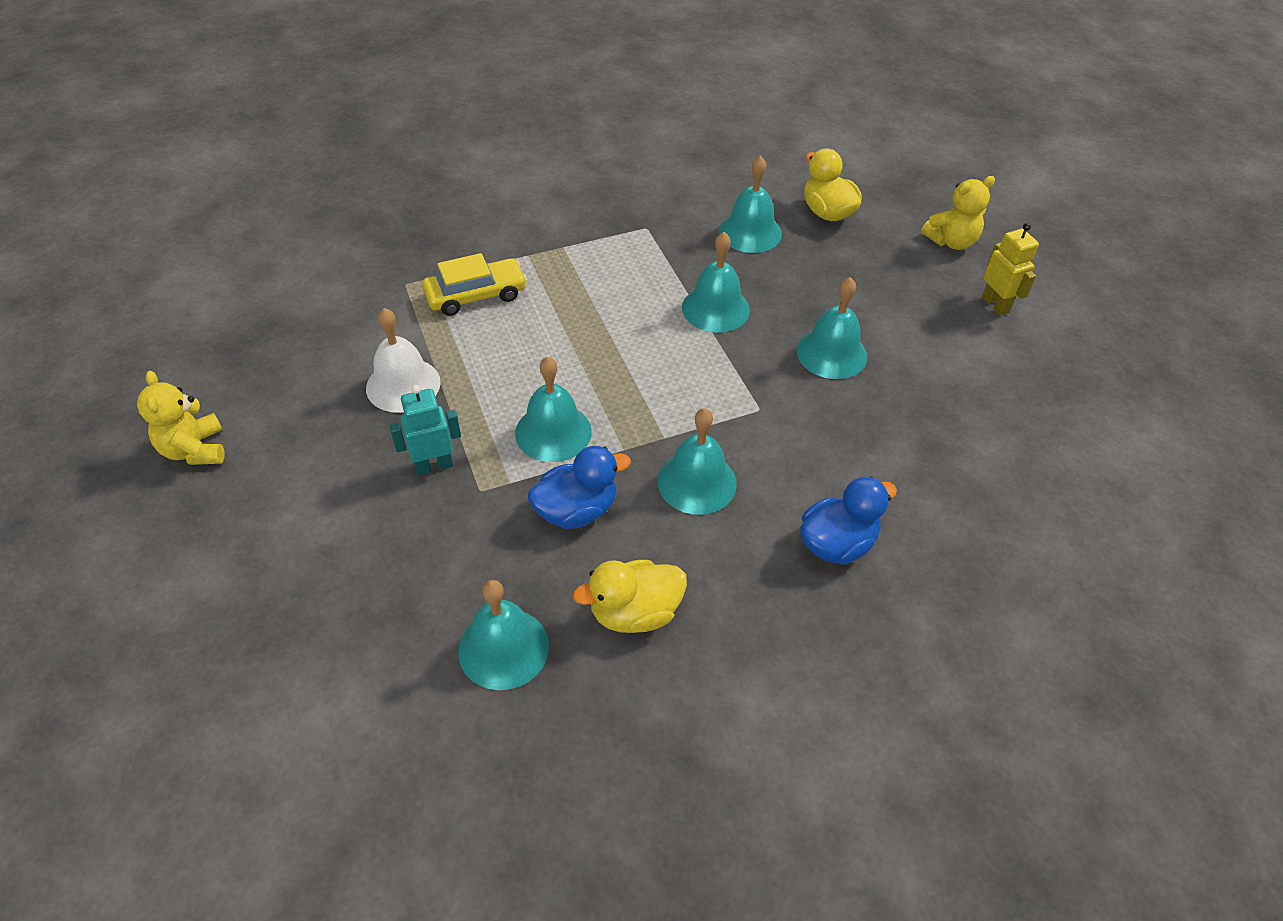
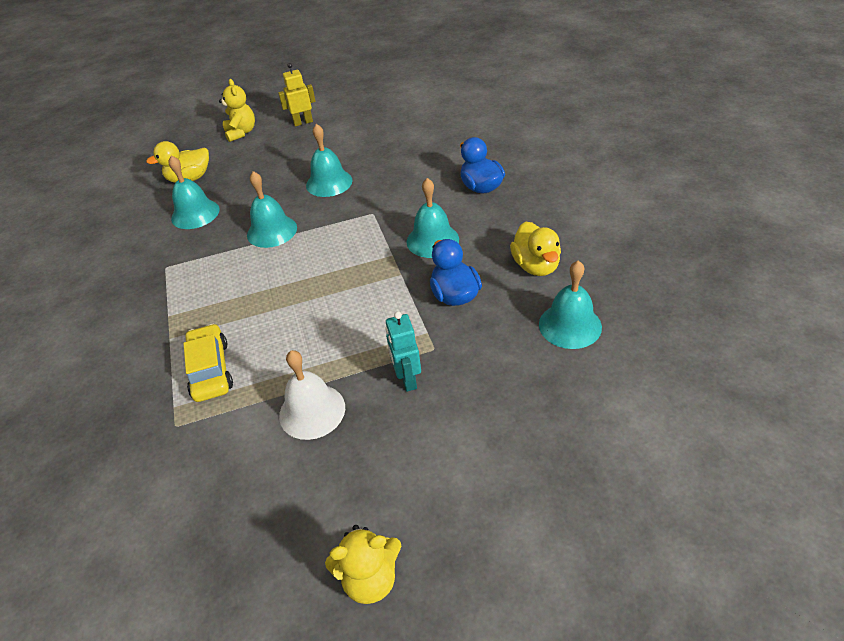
camera: 80 degrees left, 5 degrees down
(553, 432) = (380, 311): turquoise bell -> none

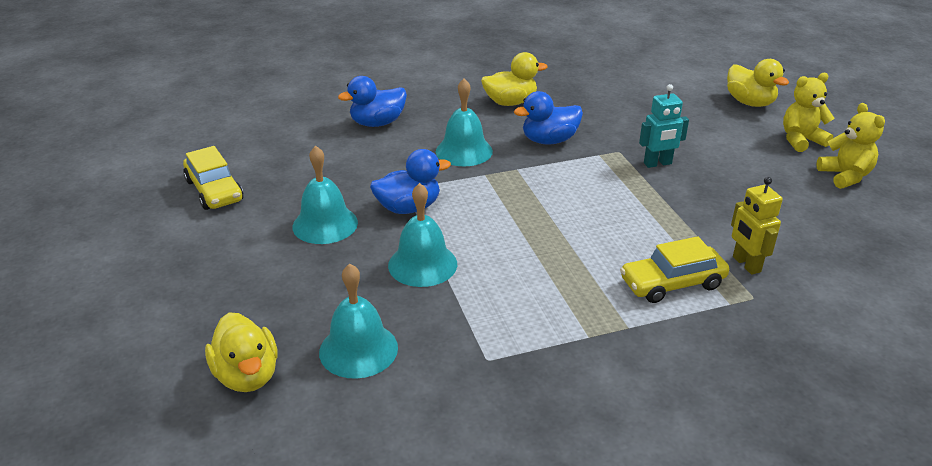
camera: 95 degrees left, 10 degrees down
(241, 132) = (119, 330): yellow teddy bear -> yellow teddy bear (801, 140)
(303, 122) = (134, 261): yellow robot -> yellow robot (746, 264)
(312, 411) = (707, 211): white bell -> none
(344, 218) = (408, 208): none -> blue duck
(377, 132) = (214, 190): none -> yellow car
(570, 325) = (584, 93): turquoise bell -> none
(578, 505) = (750, 102): none -> yellow duck

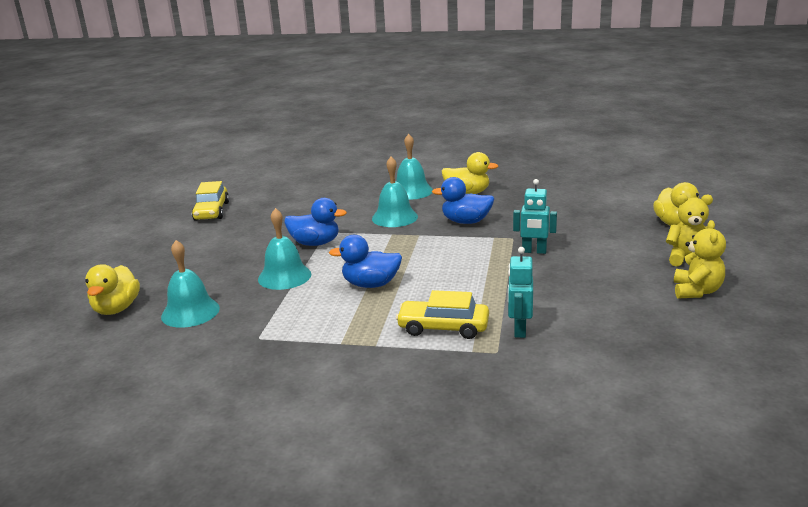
camera: 30 degrees right, 10 degrees down
(325, 224) = (253, 242): turquoise bell -> turquoise bell (411, 191)
(377, 123) = (356, 191): blue duck -> blue duck (371, 284)
(746, 264) = (519, 330): yellow robot -> turquoise robot

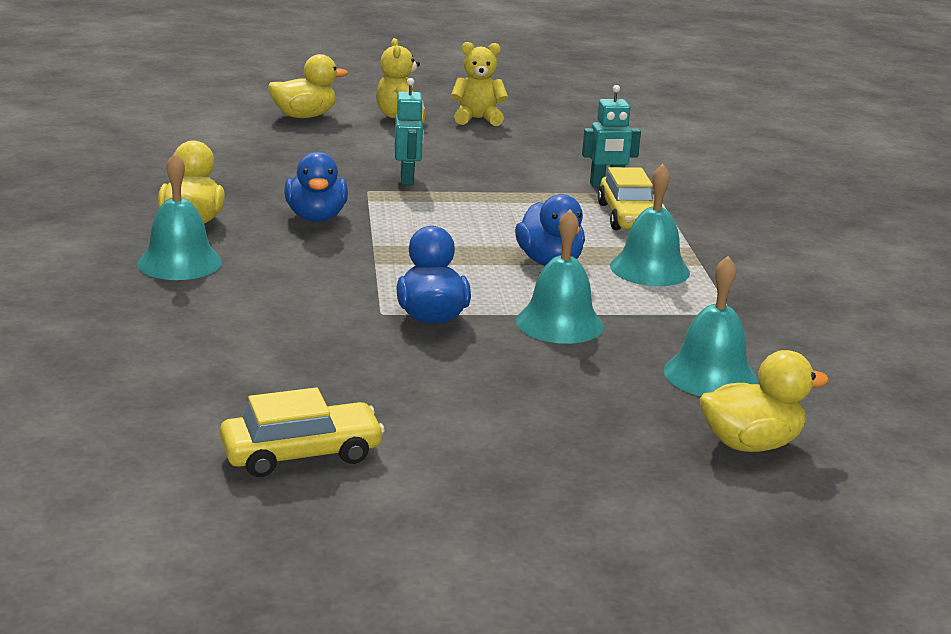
camera: 110 degrees left, 0 degrees up
(394, 217) = (307, 266): turquoise bell -> turquoise bell (649, 269)

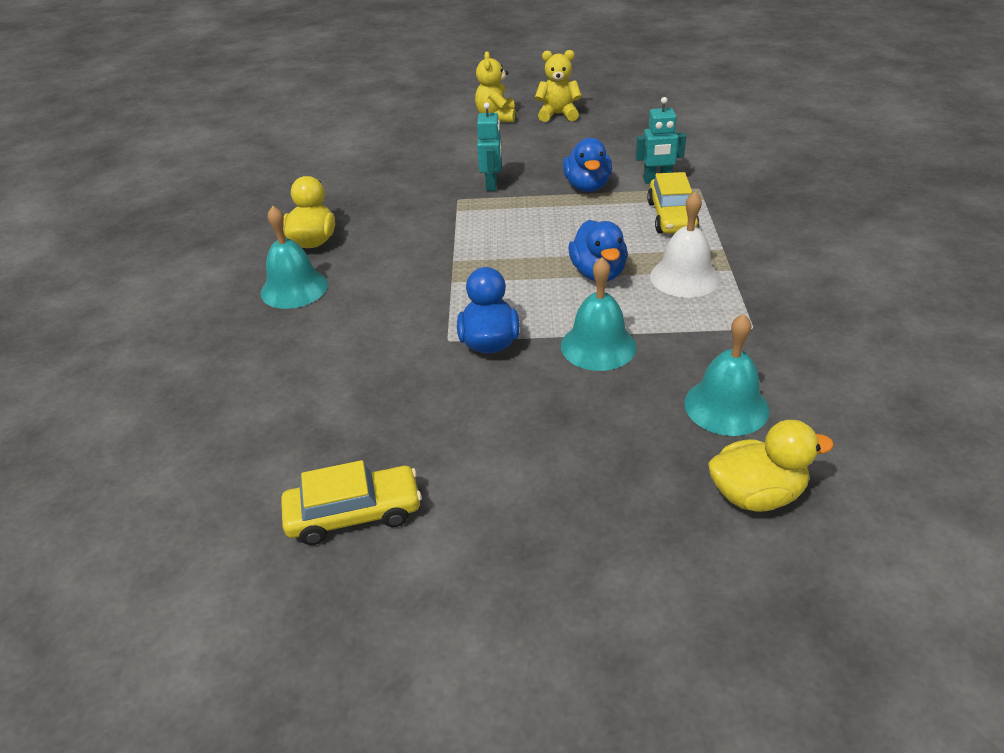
camera: 10 degrees right, 15 degrees up
(304, 116) = (420, 121): yellow duck -> none
(316, 217) = (411, 232): blue duck -> blue duck (587, 186)
(649, 269) = (684, 277): turquoise bell -> white bell

